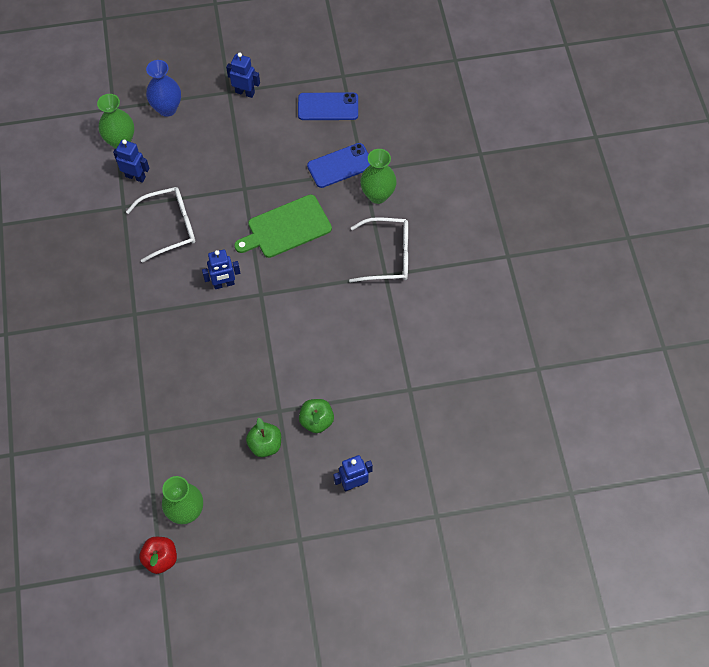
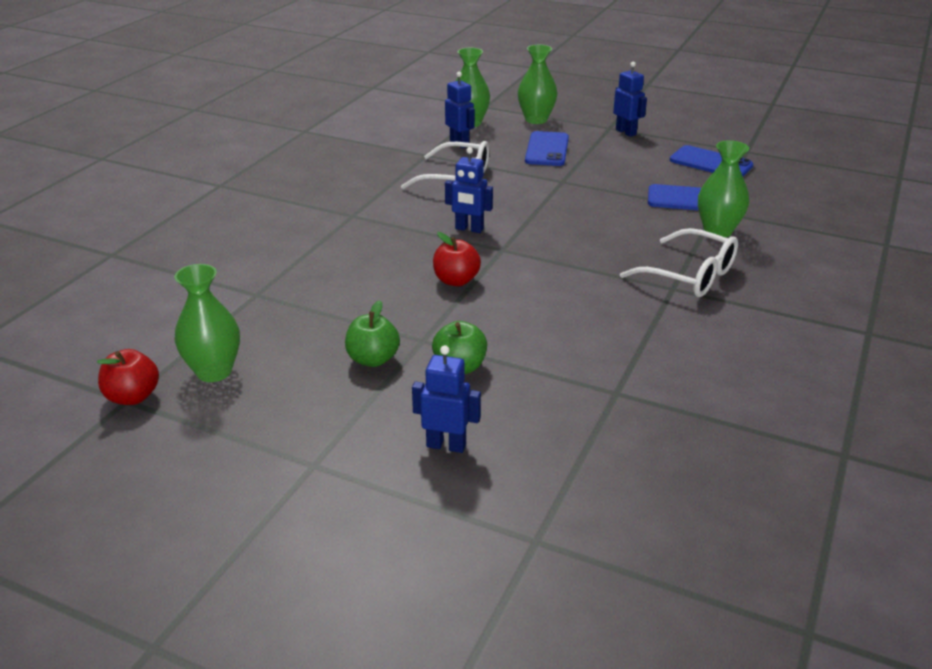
camera: 35 degrees right, 30 degrees down
(167, 108) = (536, 120): blue vase -> green vase
(205, 150) = (547, 149): none -> blue phone
(256, 344) = (456, 280): none -> red apple
(286, 228) = (582, 217): green cutting board -> none

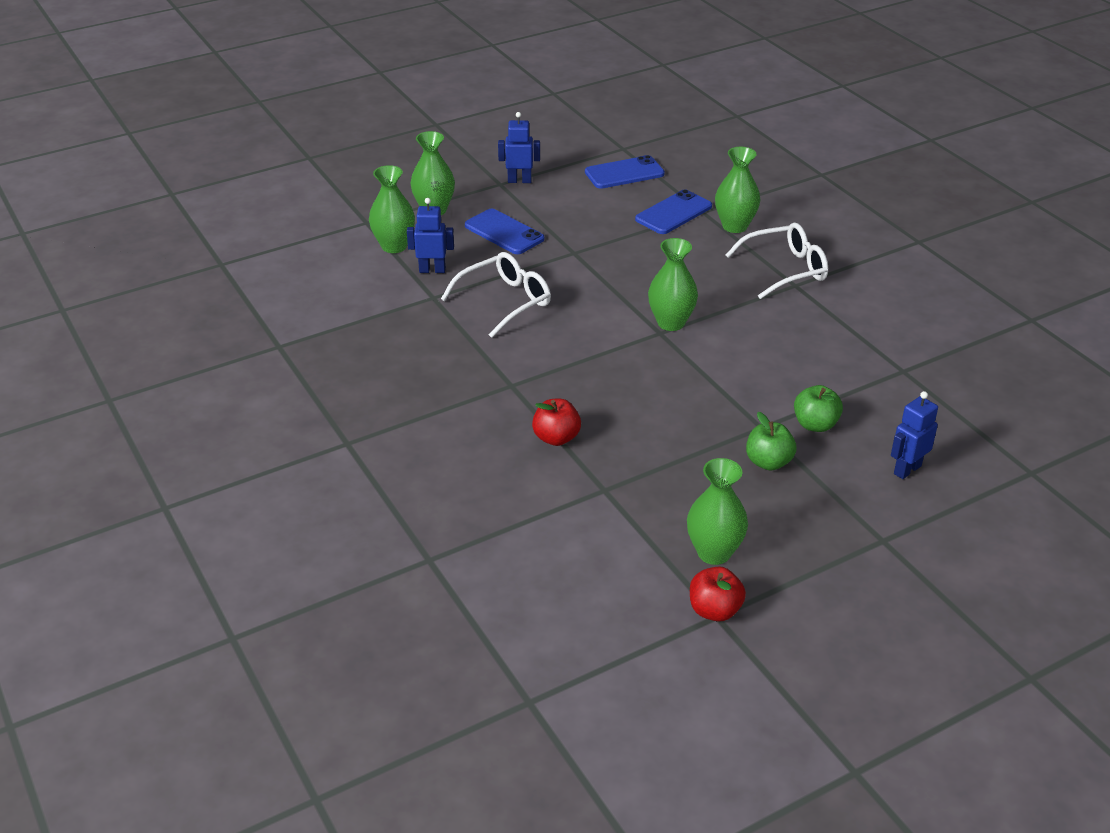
camera: 55 degrees left, 5 degrees up
(456, 280) = (688, 376): red apple -> red apple (556, 438)
(469, 229) = (608, 334): blue robot -> none
(523, 249) = (671, 323): none -> green vase

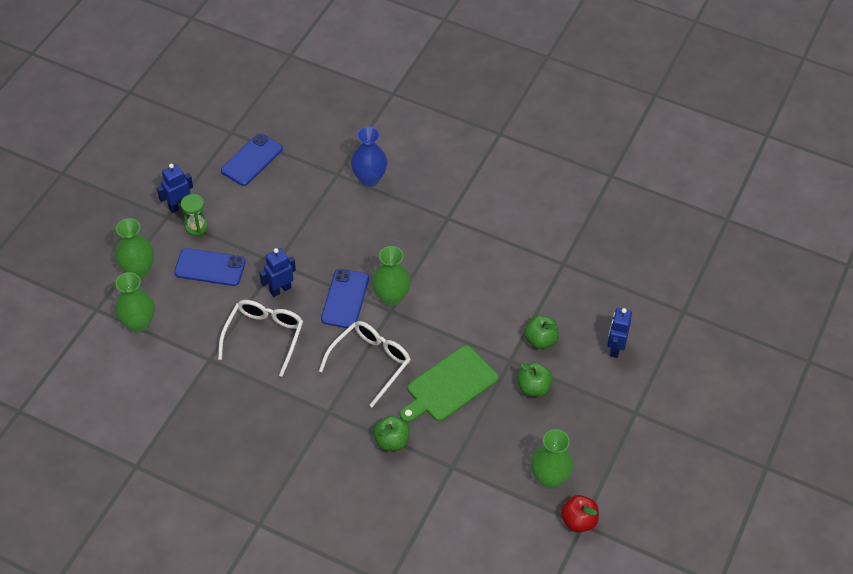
camera: 35 degrees left, 15 degrees up
(432, 270) = (187, 333): blue robot -> blue robot (280, 289)
(521, 200) = (196, 227): none -> green hourglass
(556, 438) = (391, 441): red apple -> green apple
(667, 419) = (449, 386): none -> green cutting board
(673, 213) = (317, 186): blue phone -> blue phone (345, 299)
(734, 226) = (369, 179): green vase -> blue vase
(785, 269) = (431, 206): white glasses -> white glasses (370, 362)

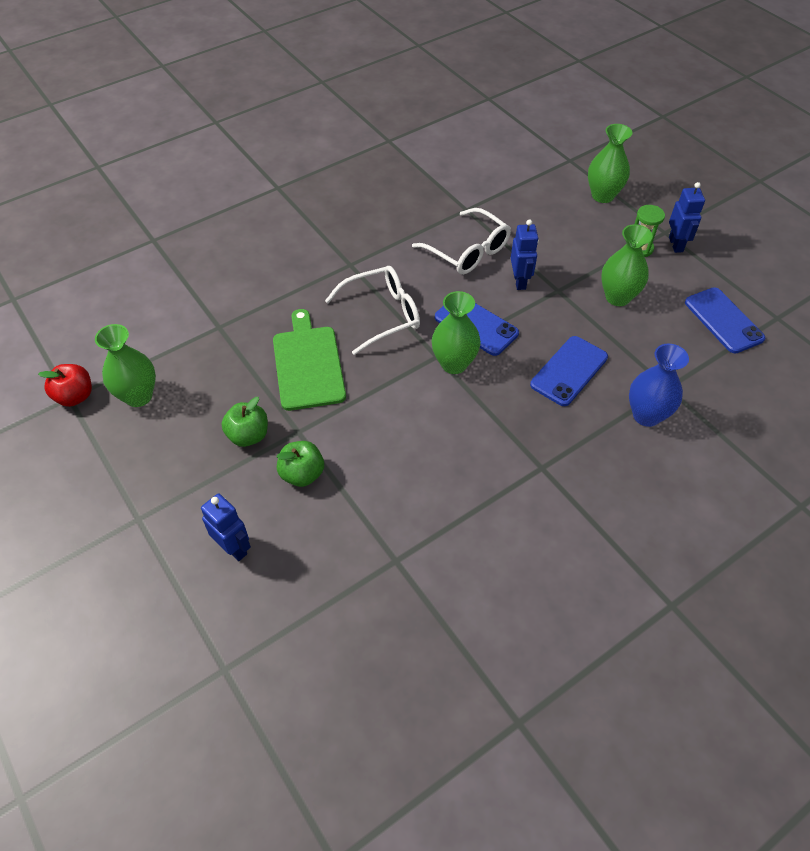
camera: 120 degrees right, 0 degrees up
(138, 323) = (537, 179): green vase -> green vase (617, 297)
(210, 267) = (579, 242): blue phone -> blue phone (569, 371)
(370, 362) = (382, 314): white glasses -> white glasses turned 90 degrees counterclockwise
(391, 441) = (282, 295): green apple -> none

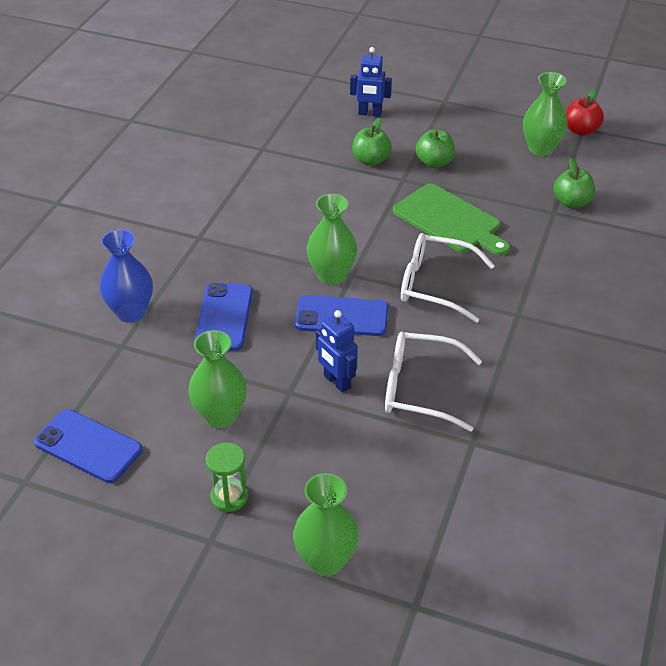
camera: 145 degrees right, 10 degrees down
(193, 328) = (571, 202): none -> green apple
(382, 314) = (435, 285): white glasses -> white glasses turned 75 degrees clockwise
(676, 244) = (186, 527): blue robot -> none

